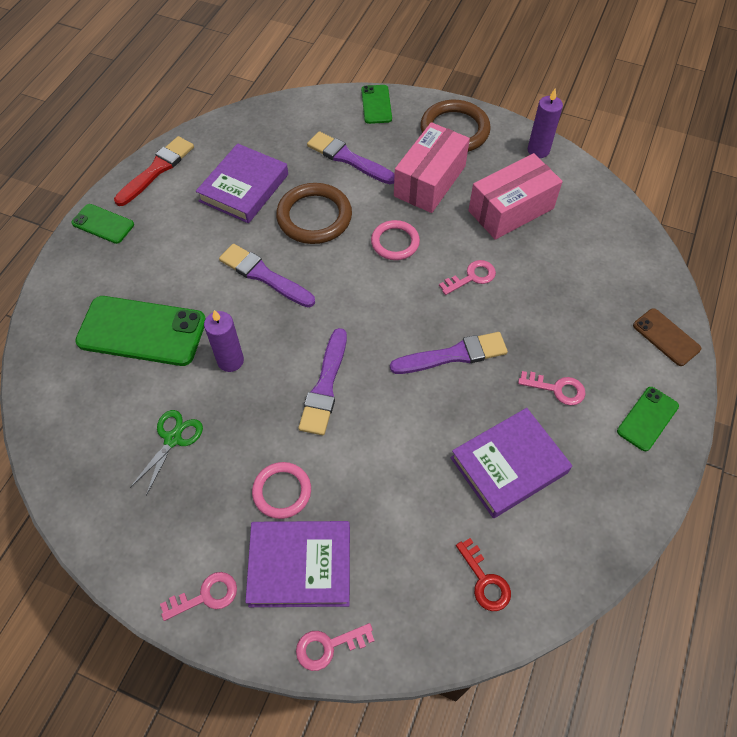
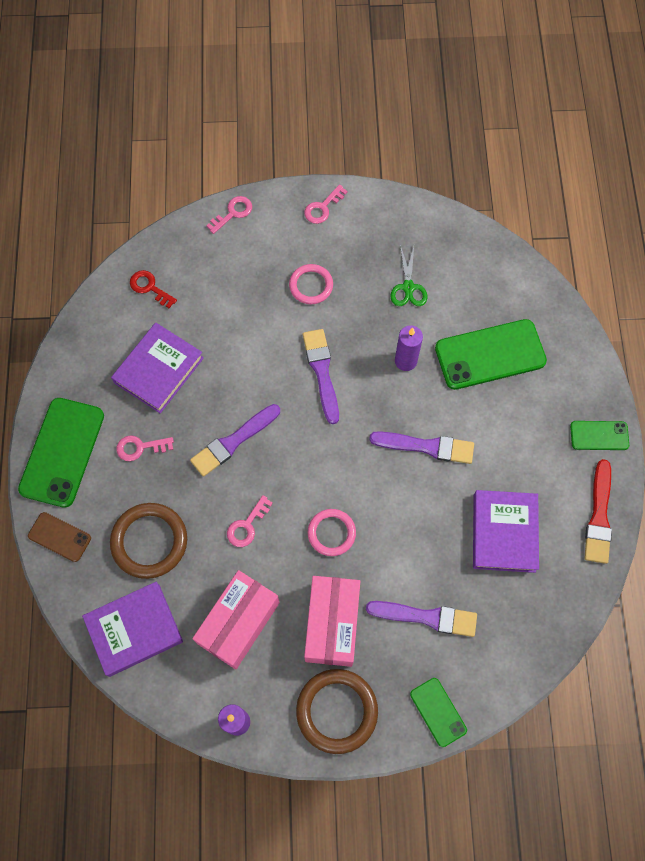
camera: 155 degrees right, 10 degrees up
(300, 566) = (273, 247): purple book -> purple book (134, 630)
(314, 217) = (419, 528): brown ring -> brown ring (149, 541)
(647, 419) = (62, 452): green phone -> green phone, size x1.88

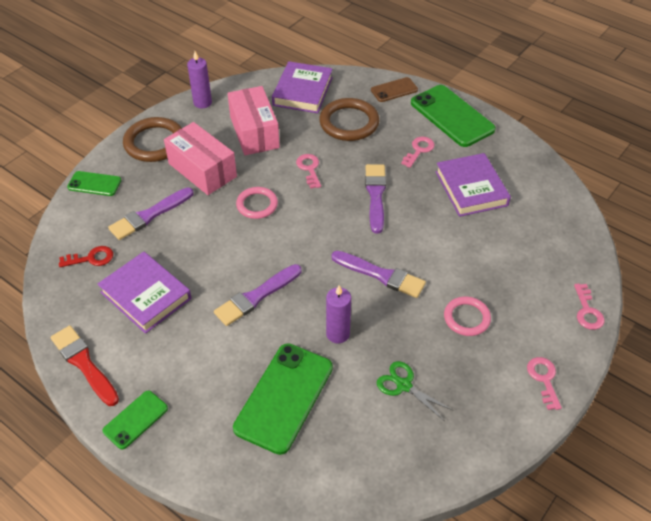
camera: 130 degrees right, 20 degrees down
(149, 287) = (550, 220): red key -> red key (91, 258)

